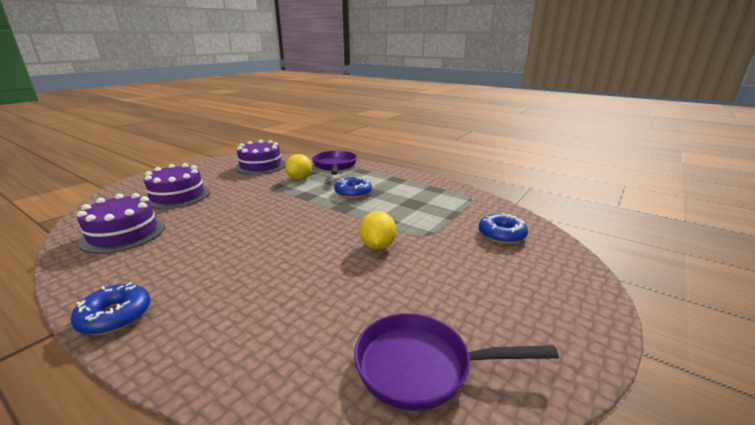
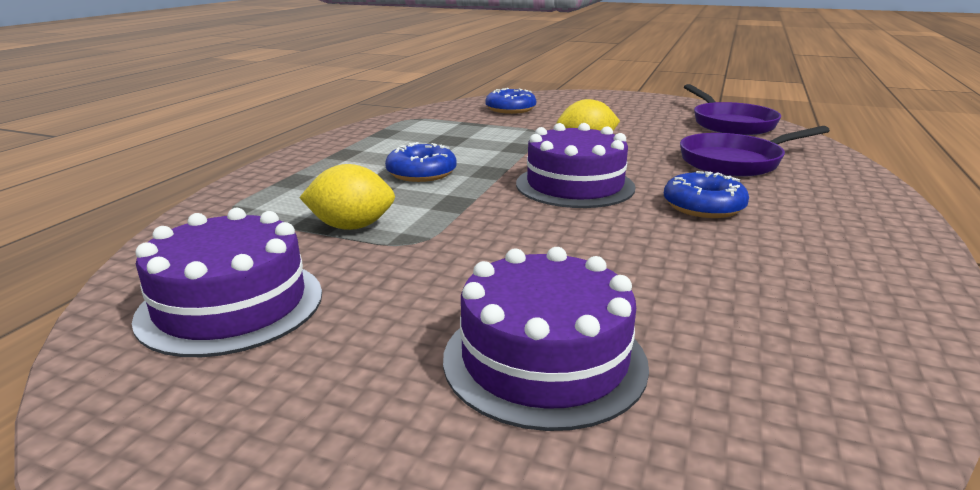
camera: 105 degrees left, 0 degrees up
(115, 316) = (894, 230): blue donut -> blue donut (703, 206)
(123, 233) = (784, 333): purple cake -> purple cake (575, 185)
(334, 166) = (251, 207): purple pan -> purple pan (736, 162)

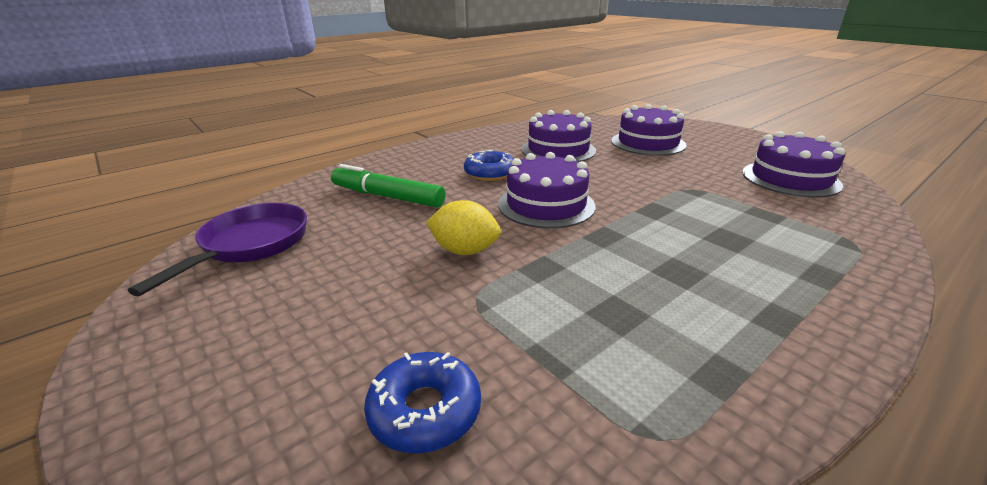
camera: 150 degrees left, 5 degrees up
(351, 227) = (736, 207): yellow lemon -> none
(421, 173) = (673, 251): blue donut -> none
(695, 277) = (558, 150): none -> purple cake
(736, 162) = (388, 197): purple pan -> green marker

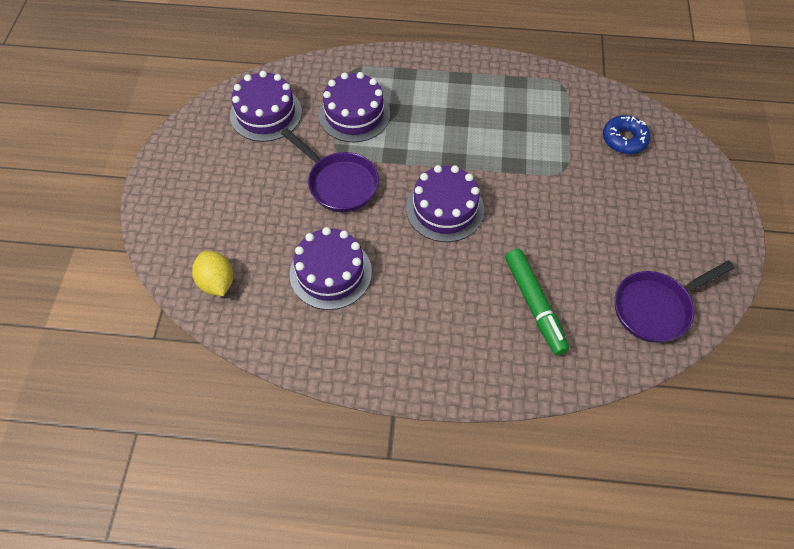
camera: 135 degrees left, 30 degrees up
(464, 251) = (537, 205): yellow lemon -> yellow lemon (217, 282)
(490, 173) = (430, 279): blue donut -> none
(648, 143) = (249, 222): purple cake -> purple cake (354, 114)
(648, 177) = (339, 183): none -> purple pan

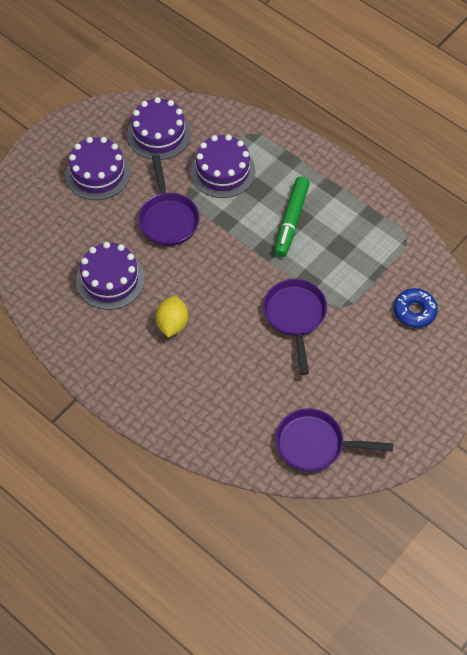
camera: 35 degrees right, 0 degrees up
(217, 282) = (32, 241): yellow lemon -> yellow lemon (172, 324)
(445, 209) = (227, 282): purple cake -> purple cake (97, 173)
(532, 203) = (295, 317): none -> purple pan
(534, 304) = (230, 387): green marker -> green marker (291, 220)

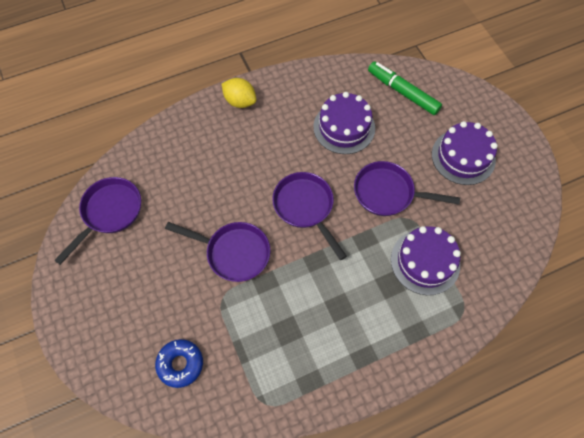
camera: 115 degrees right, 5 degrees up
(159, 134) = (493, 223): purple cake -> none
(172, 324) = (278, 155): yellow lemon -> yellow lemon (240, 101)
(218, 278) = (305, 208): none -> purple pan
(291, 220) = (339, 299): green marker -> green marker (403, 92)

